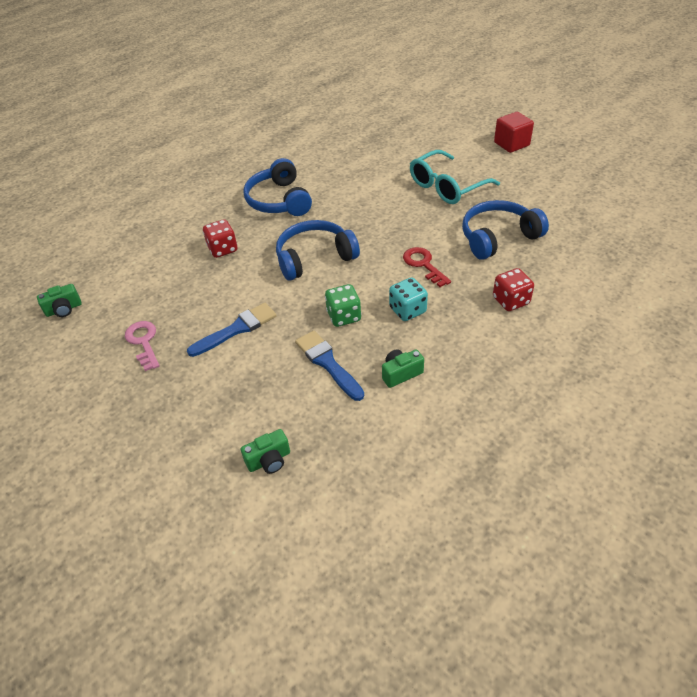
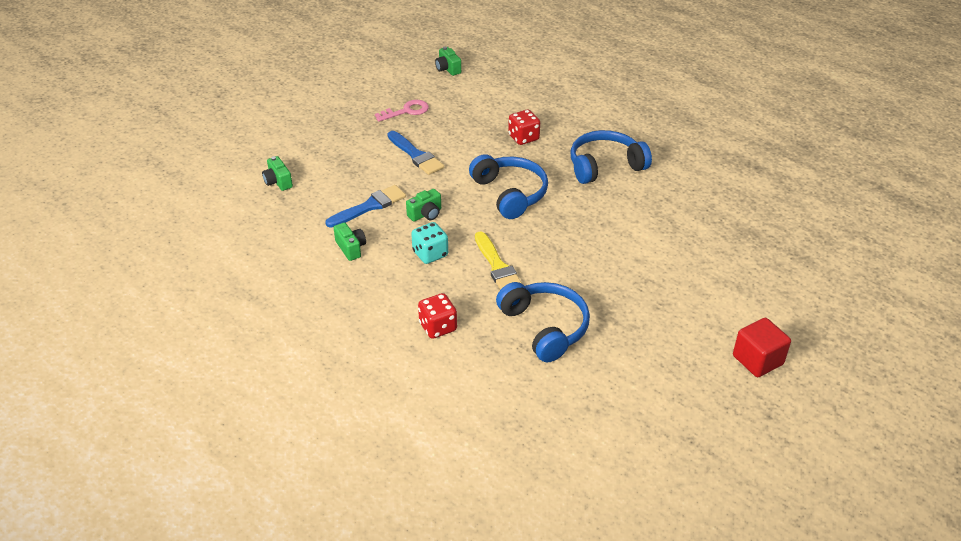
camera: 85 degrees right, 5 degrees down
(344, 316) = (425, 214): green dice -> green camera
(423, 265) = (497, 267): red key -> yellow brush
(447, 186) = (645, 291): turquoise glasses -> none

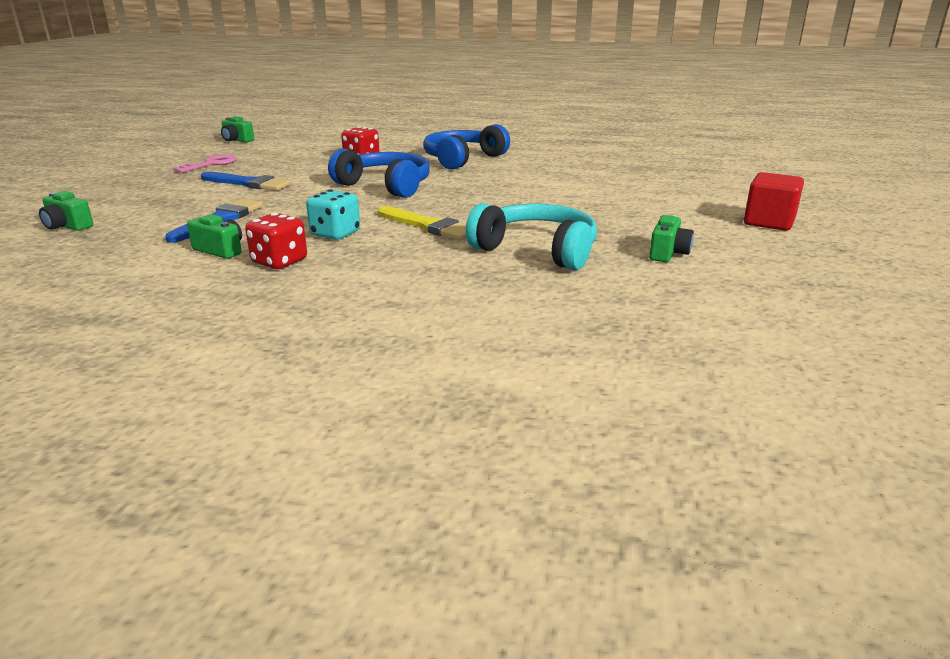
camera: 30 degrees left, 15 degrees down
(425, 214) = (300, 212): green camera -> green camera (668, 253)
(438, 327) = (407, 279): red dice -> red dice (279, 262)
(545, 327) = (537, 250): blue headphones -> turquoise headphones

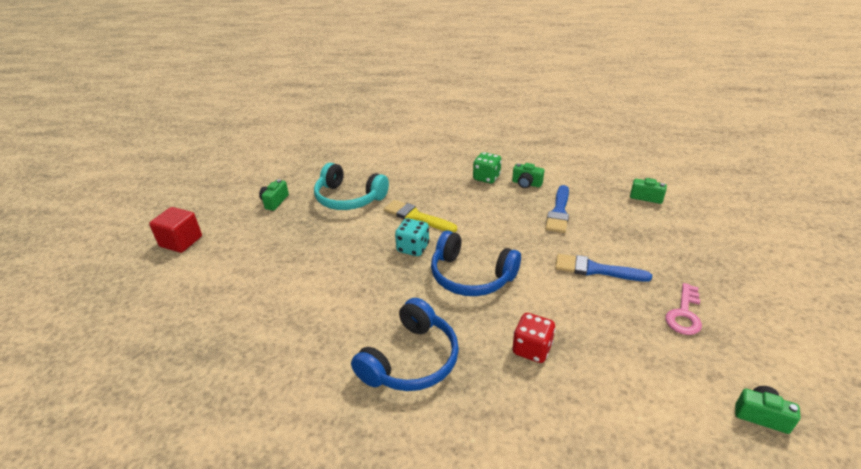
camera: 175 degrees right, 10 degrees up
(279, 262) = (486, 178): red dice -> green dice
(335, 234) = (472, 203): turquoise dice -> turquoise dice (413, 248)

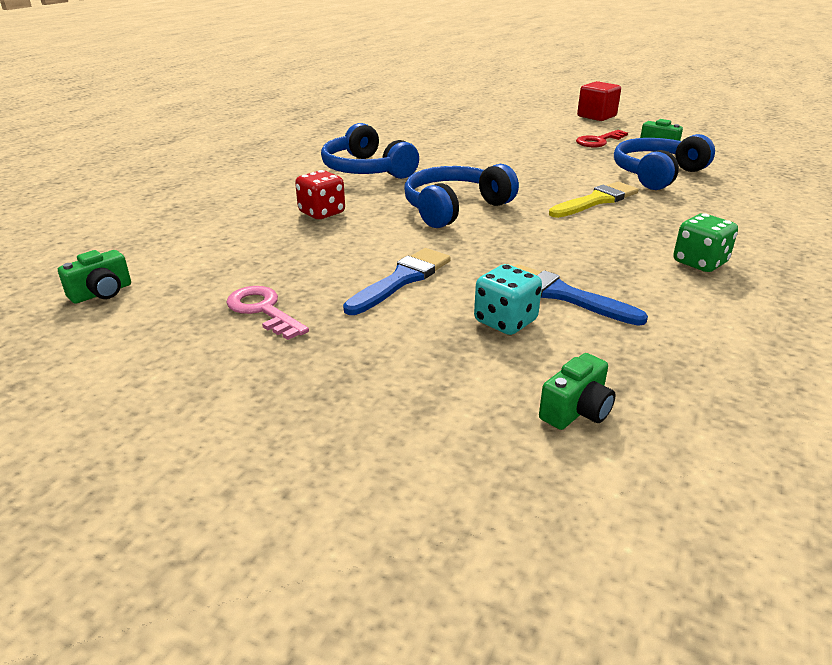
camera: 110 degrees right, 5 degrees down
(270, 231) = (598, 141): none -> red key
(349, 198) = (657, 174): turquoise headphones -> blue headphones
(413, 248) = (528, 190): turquoise dice -> turquoise dice (505, 321)
(526, 184) = (670, 291): green camera -> none

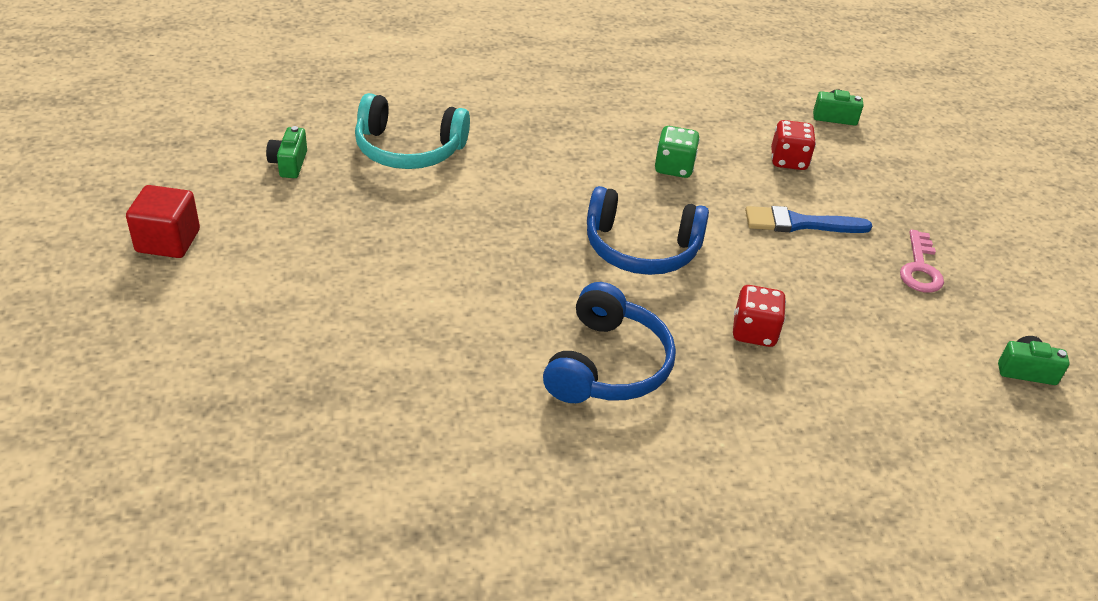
camera: 130 degrees left, 10 degrees up
(505, 321) = (788, 161): turquoise dice -> red dice
(563, 295) = (726, 147): blue brush -> none
(596, 201) = (527, 170): yellow brush -> none
(598, 141) = (309, 211): red key -> none
(657, 174) = (408, 149): blue headphones -> turquoise headphones
(699, 263) = (605, 102): green dice -> green dice (673, 168)

